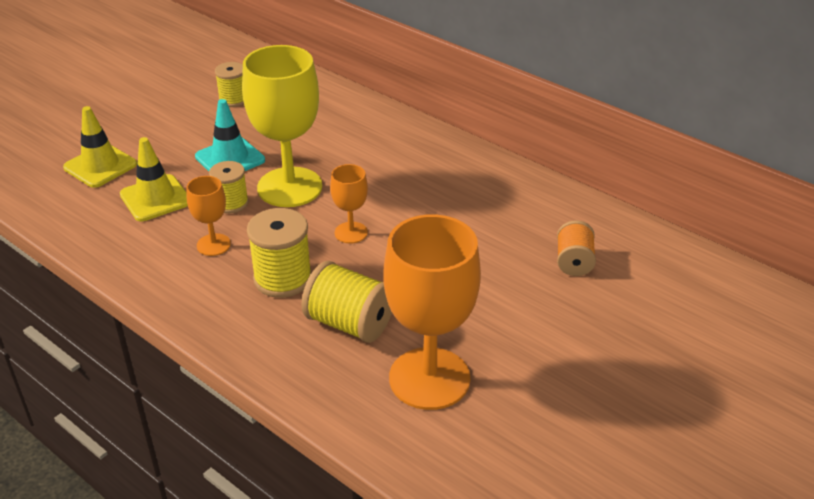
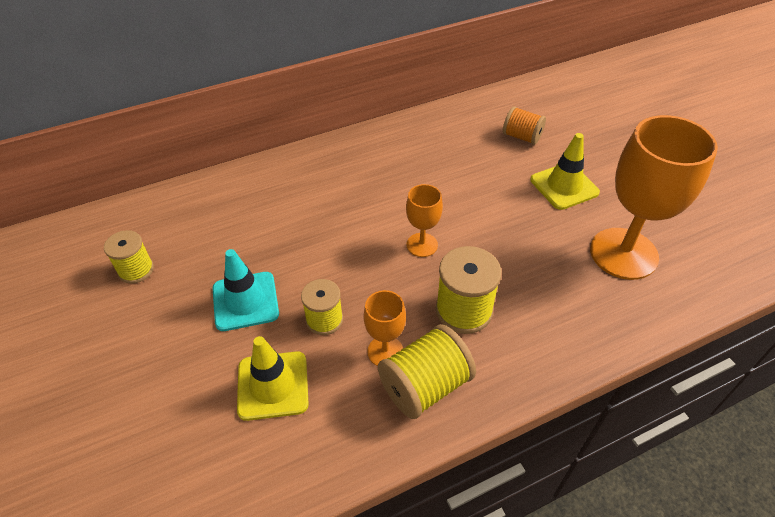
camera: 65 degrees left, 10 degrees up
(100, 166) = (168, 430): yellow traffic cone -> yellow traffic cone (564, 186)
(289, 187) = (327, 267): yellow goblet -> none
(349, 323) = (543, 281): yellow spool -> yellow spool (425, 386)

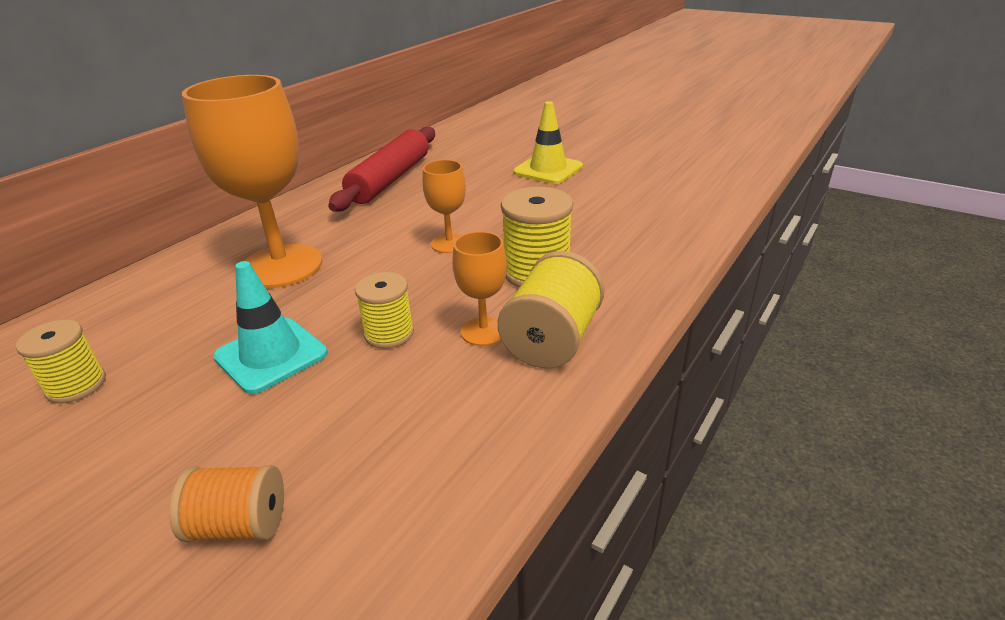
camera: 30 degrees left, 15 degrees down
(273, 385) = (371, 413): yellow traffic cone -> none
(426, 144) = (390, 179): none -> red rolling pin
(521, 137) = (480, 152): orange spool -> orange spool (239, 525)
(623, 253) = (640, 192): orange goblet -> orange goblet (281, 266)

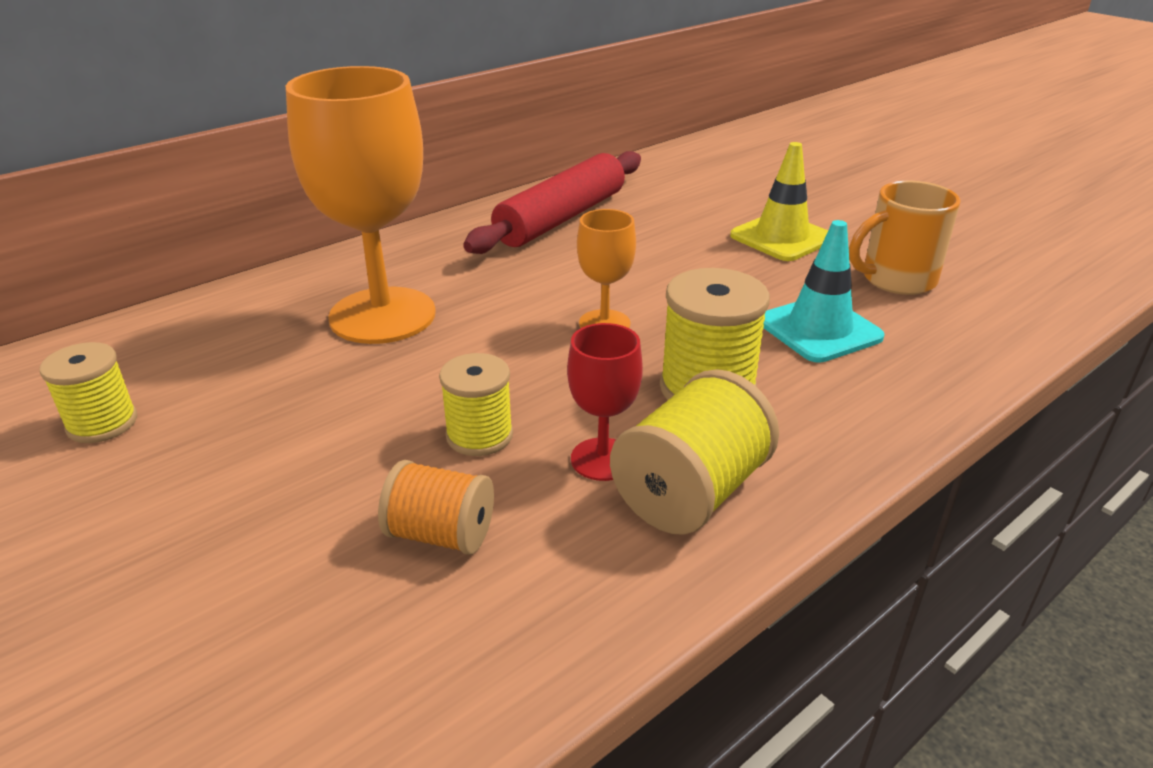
camera: 15 degrees right, 0 degrees up
(239, 525) = (211, 648): orange spool -> orange spool (441, 534)
(271, 355) = (327, 433): turquoise traffic cone -> turquoise traffic cone (819, 329)
(483, 331) = (602, 459): orange goblet -> red goblet
(631, 184) = (896, 280): none -> orange mug

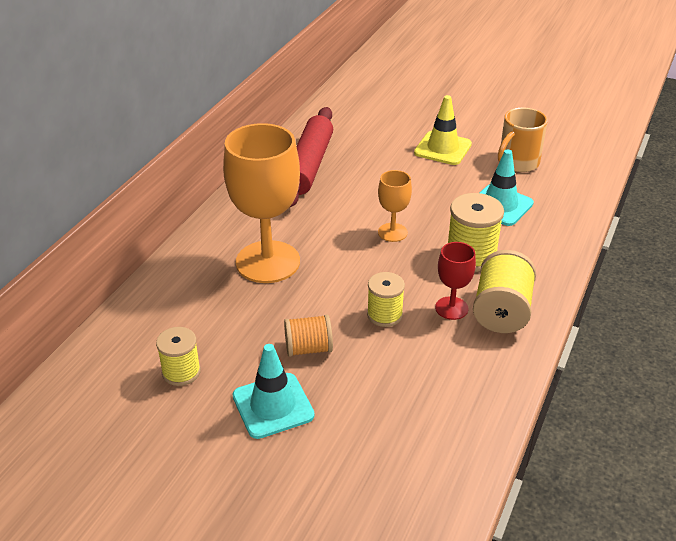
camera: 25 degrees left, 5 degrees up
(162, 519) = (273, 405): none -> turquoise traffic cone
(441, 534) = (410, 367): orange spool -> orange spool (308, 348)

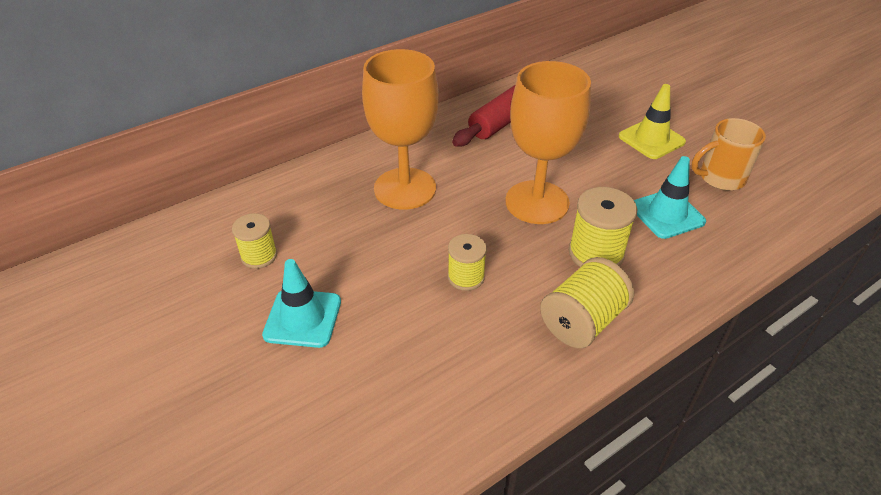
camera: 30 degrees right, 5 degrees up
(308, 348) = (374, 280): orange spool -> none
(392, 232) = (537, 202): orange goblet -> orange goblet, size x2.07
(451, 308) = (534, 297): red goblet -> none

